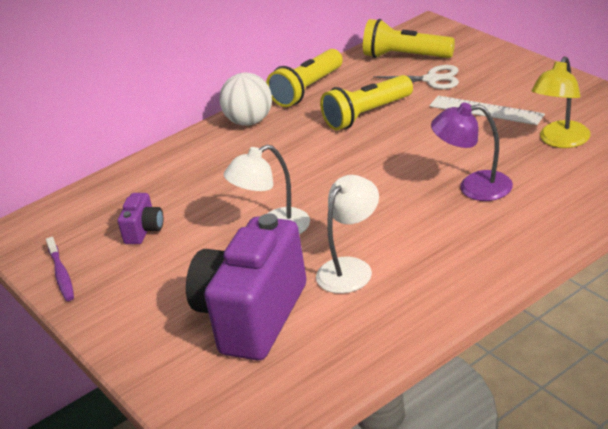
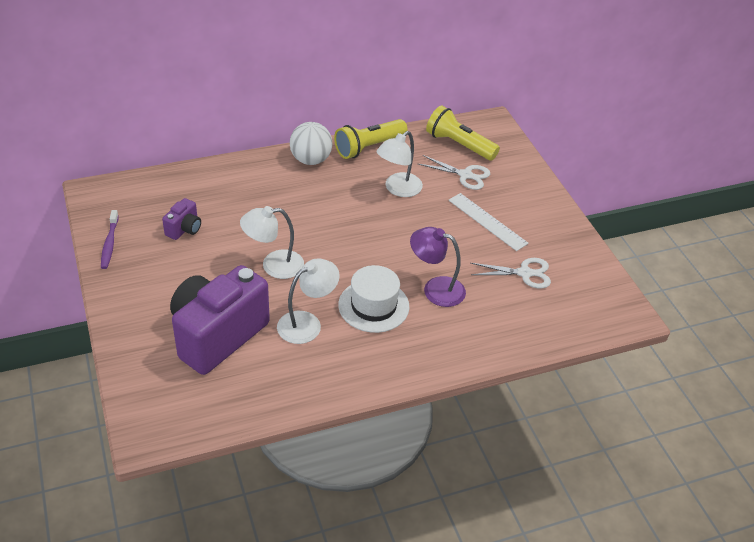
camera: 10 degrees right, 10 degrees up
(367, 115) = (398, 189): yellow flashlight -> white lamp
(416, 226) = (373, 306): none -> white hat
(561, 141) = (524, 273): yellow lamp -> white scissors

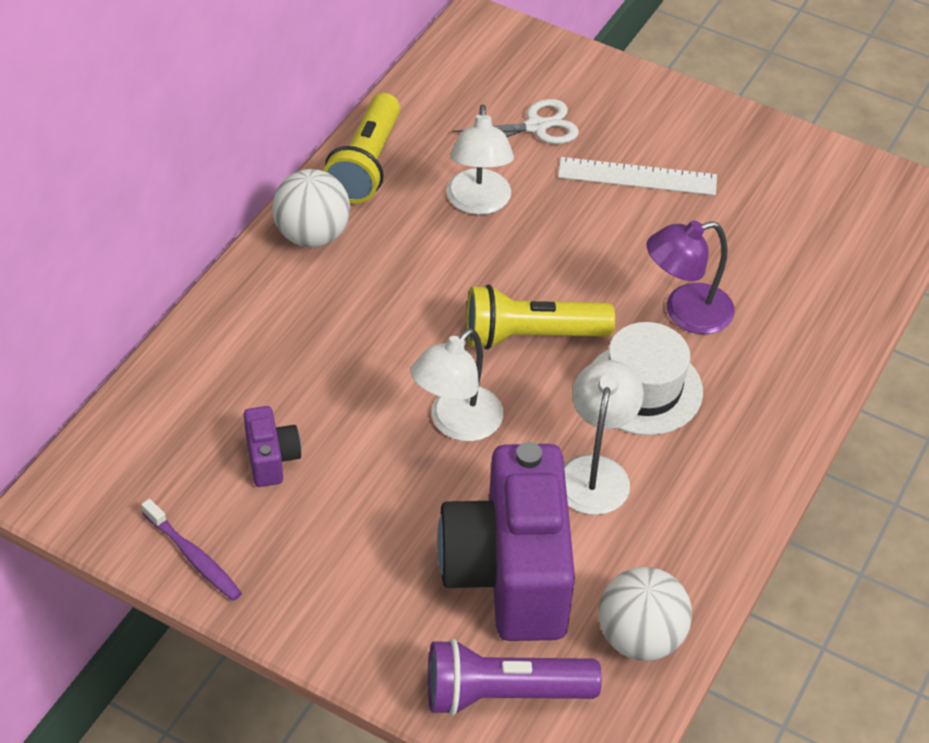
camera: 40 degrees left, 5 degrees up
(153, 378) = (503, 693): none -> purple flashlight
(237, 400) = (640, 637): none -> white ball
(459, 145) = (477, 86): yellow flashlight -> yellow flashlight (531, 336)
(524, 273) = (757, 219): white scissors -> none

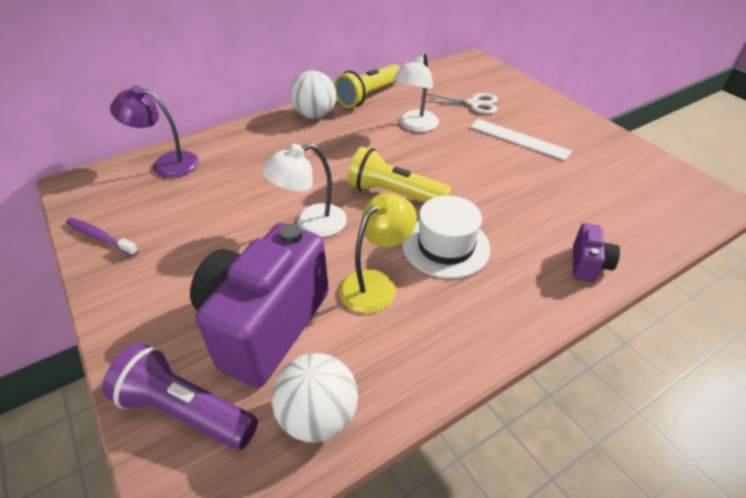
camera: 30 degrees right, 5 degrees down
(194, 557) = (100, 237): purple toothbrush -> purple toothbrush turned 135 degrees clockwise
(271, 459) = (192, 204): purple camera -> purple camera (588, 265)
(595, 471) = (375, 283): white lamp -> yellow lamp
(685, 312) = (505, 213): purple lamp -> purple lamp (167, 163)

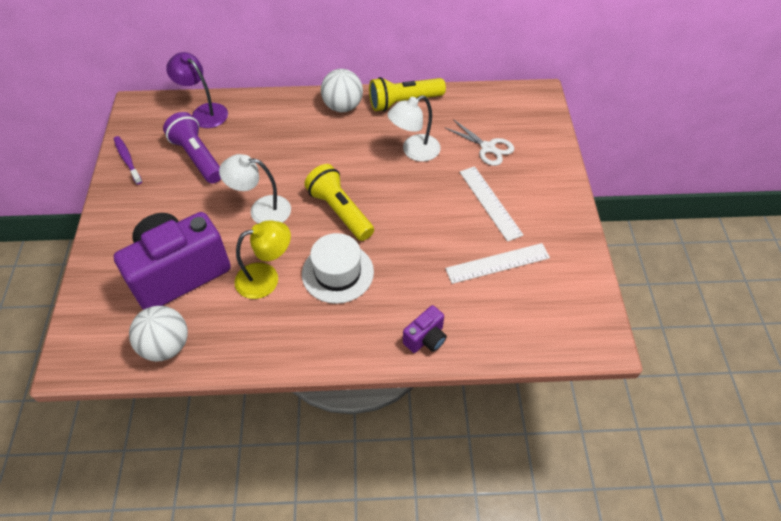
camera: 30 degrees right, 10 degrees up
(185, 410) = (103, 304): purple flashlight -> purple flashlight (197, 157)
(576, 179) = (497, 263): none -> white ruler

